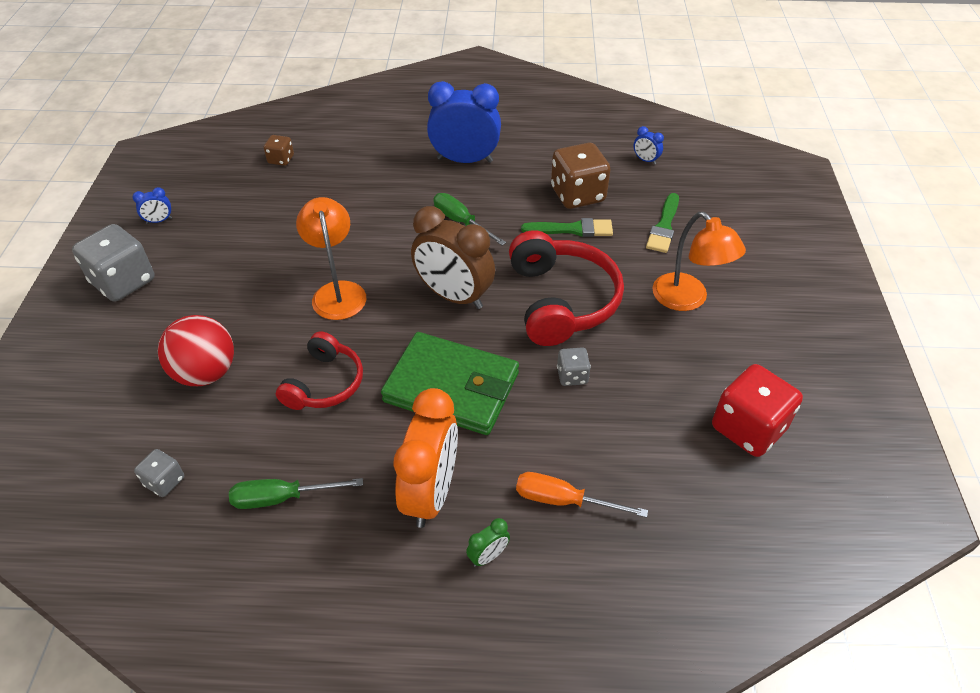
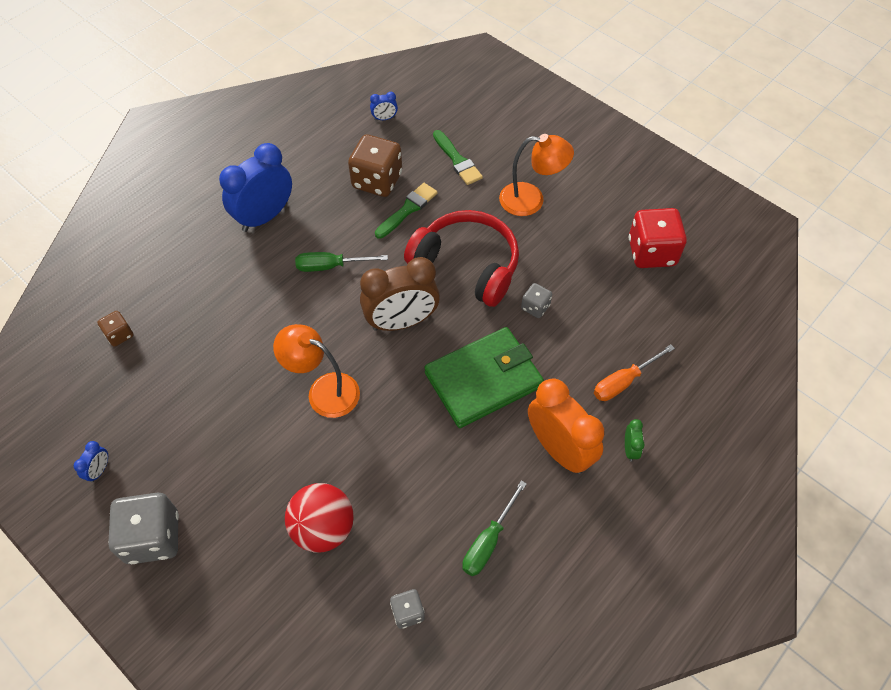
camera: 50 degrees left, 10 degrees up
(325, 383) = (409, 454): red headphones -> none

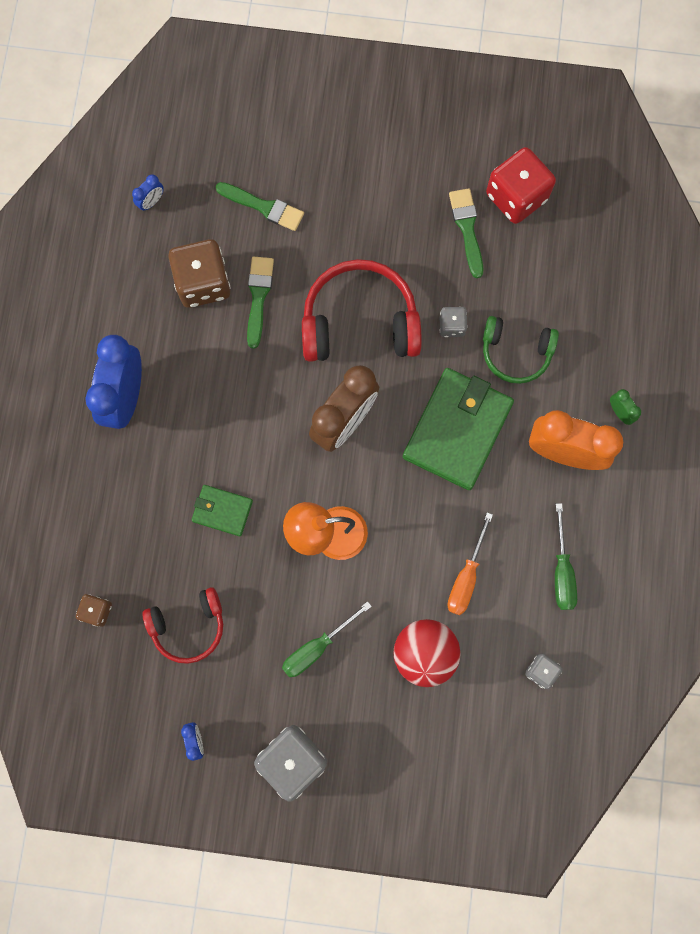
camera: 35 degrees left, 20 degrees up
(169, 387) = (188, 626): none -> red headphones
(263, 325) = (222, 511): none -> green wallet
(331, 266) = (234, 408): green screwdriver -> green screwdriver (317, 647)
(531, 200) = (368, 209): orange lamp -> none
(572, 354) = (515, 353): none -> green headphones
(597, 251) = (467, 228): none -> green brush
(623, 382) = (575, 351): orange screwdriver -> orange screwdriver (466, 577)

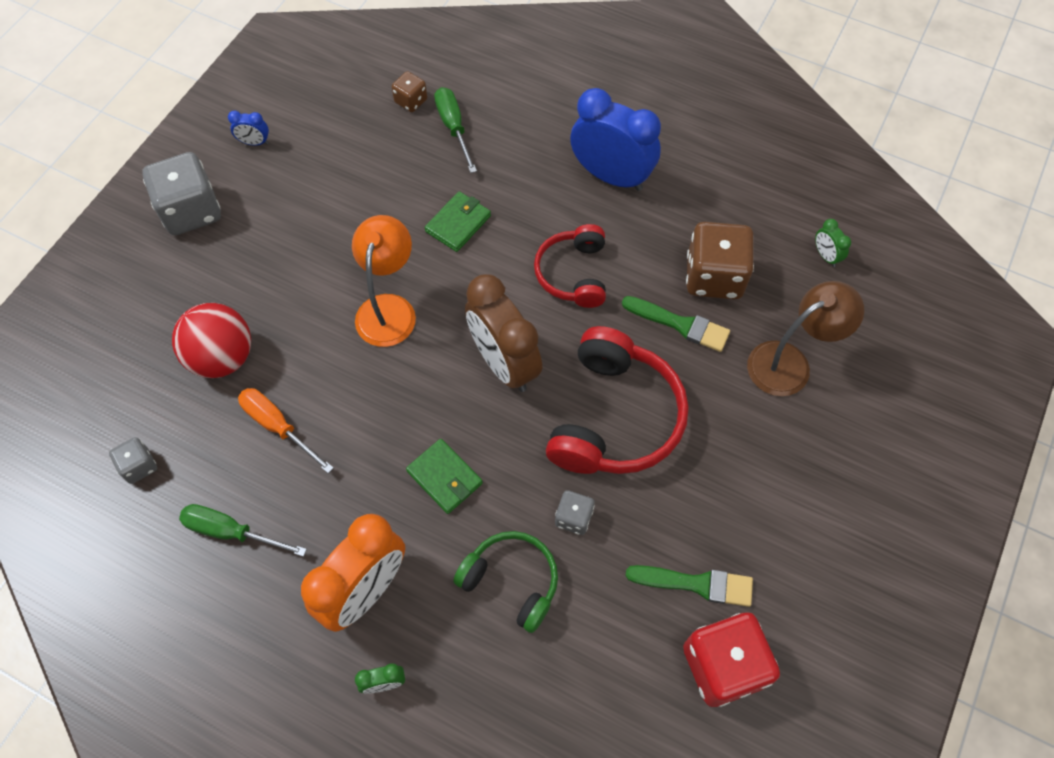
camera: 110 degrees right, 15 degrees down
(151, 202) = (825, 256): blue clock -> green clock
(188, 626) = (360, 165): red headphones -> red headphones (573, 274)
(264, 207) = (789, 362): green brush -> brown lamp
(317, 647) = (282, 263): green screwdriver -> green screwdriver (453, 128)
(457, 430) = (444, 477): green wallet -> green wallet, size x0.50
(515, 353) = (511, 581): green headphones -> green headphones turned 90 degrees clockwise

